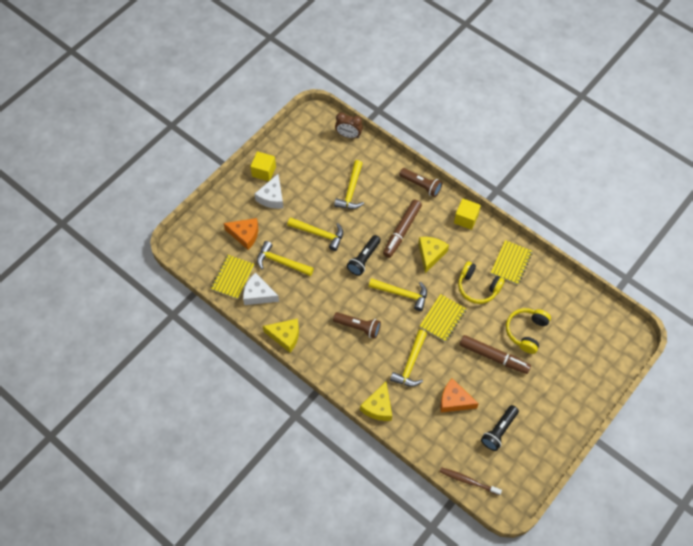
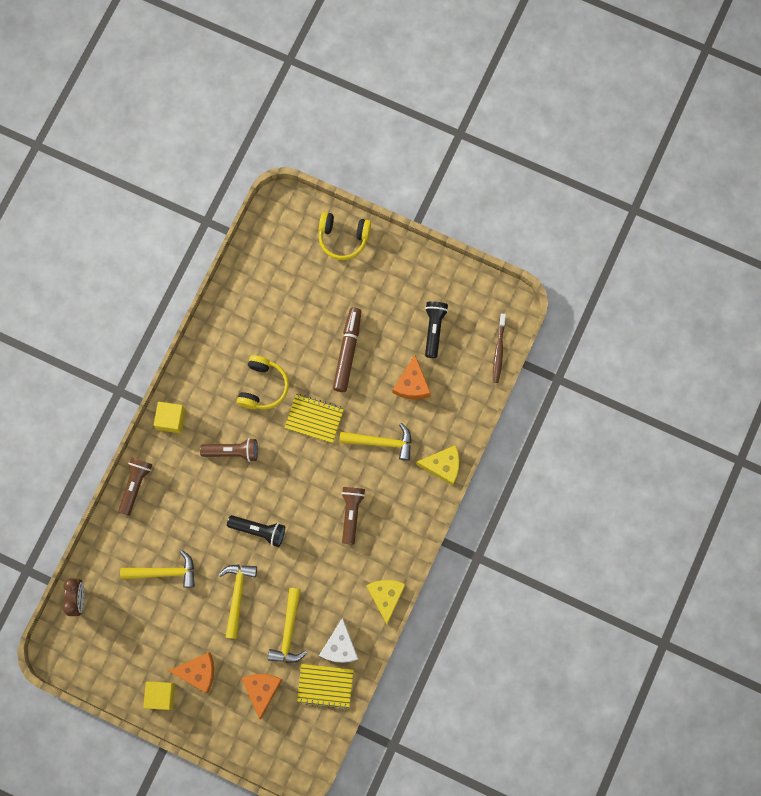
camera: 105 degrees left, 15 degrees up
(272, 197) = (198, 672): white cheese -> orange cheese
(402, 231) = (208, 493): brown marker -> none
(402, 294) = (294, 473): yellow hammer -> none
(430, 254) = (232, 451): yellow cheese -> brown flashlight
(499, 431) = (434, 329): black flashlight -> black flashlight turned 105 degrees counterclockwise
(511, 263) = (220, 354): yellow notebook -> none
(526, 332) = (306, 321): yellow headphones -> yellow headphones (343, 238)

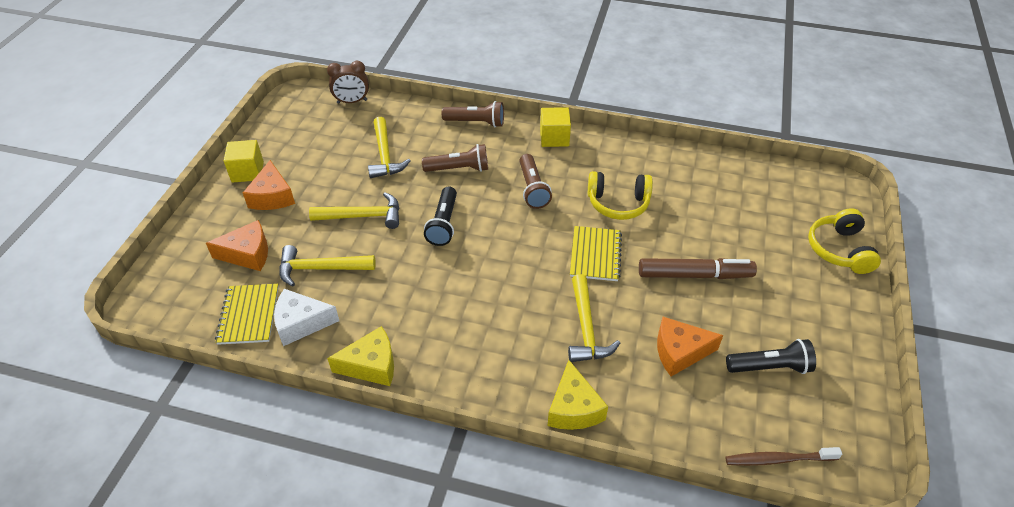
camera: 80 degrees right, 30 degrees down
(351, 513) = (481, 309): brown flashlight -> brown flashlight (459, 169)

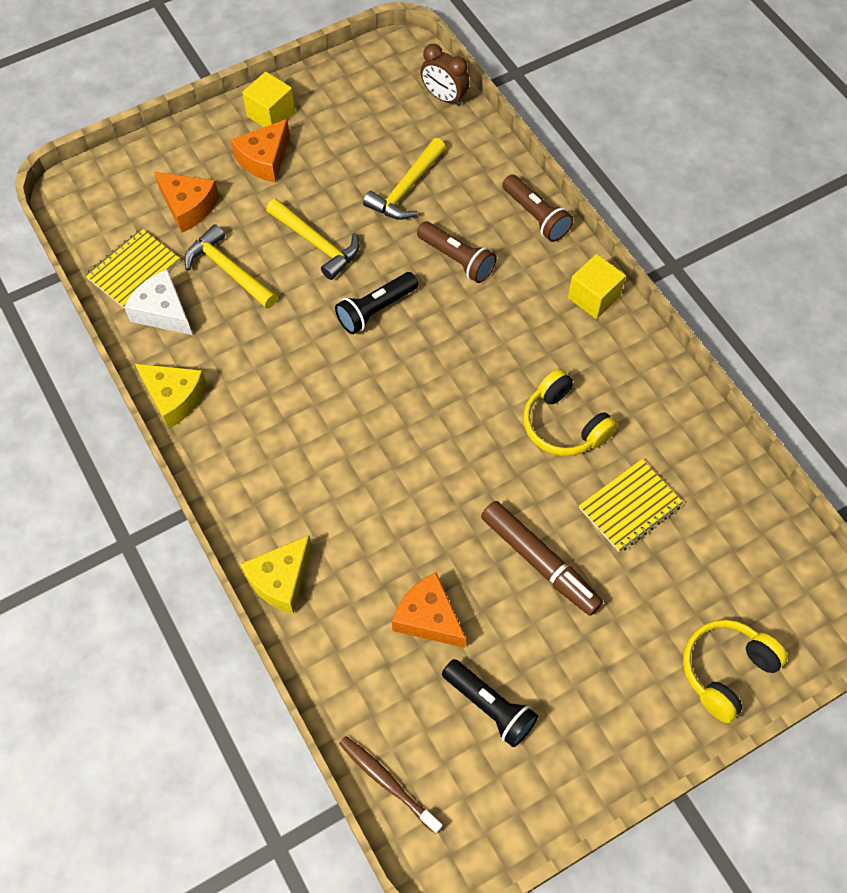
camera: 45 degrees right, 15 degrees up
(532, 189) = (500, 339): brown flashlight -> none
(586, 328) = (376, 521): yellow hammer -> none
(595, 255) = (473, 459): yellow notebook -> yellow notebook (630, 506)

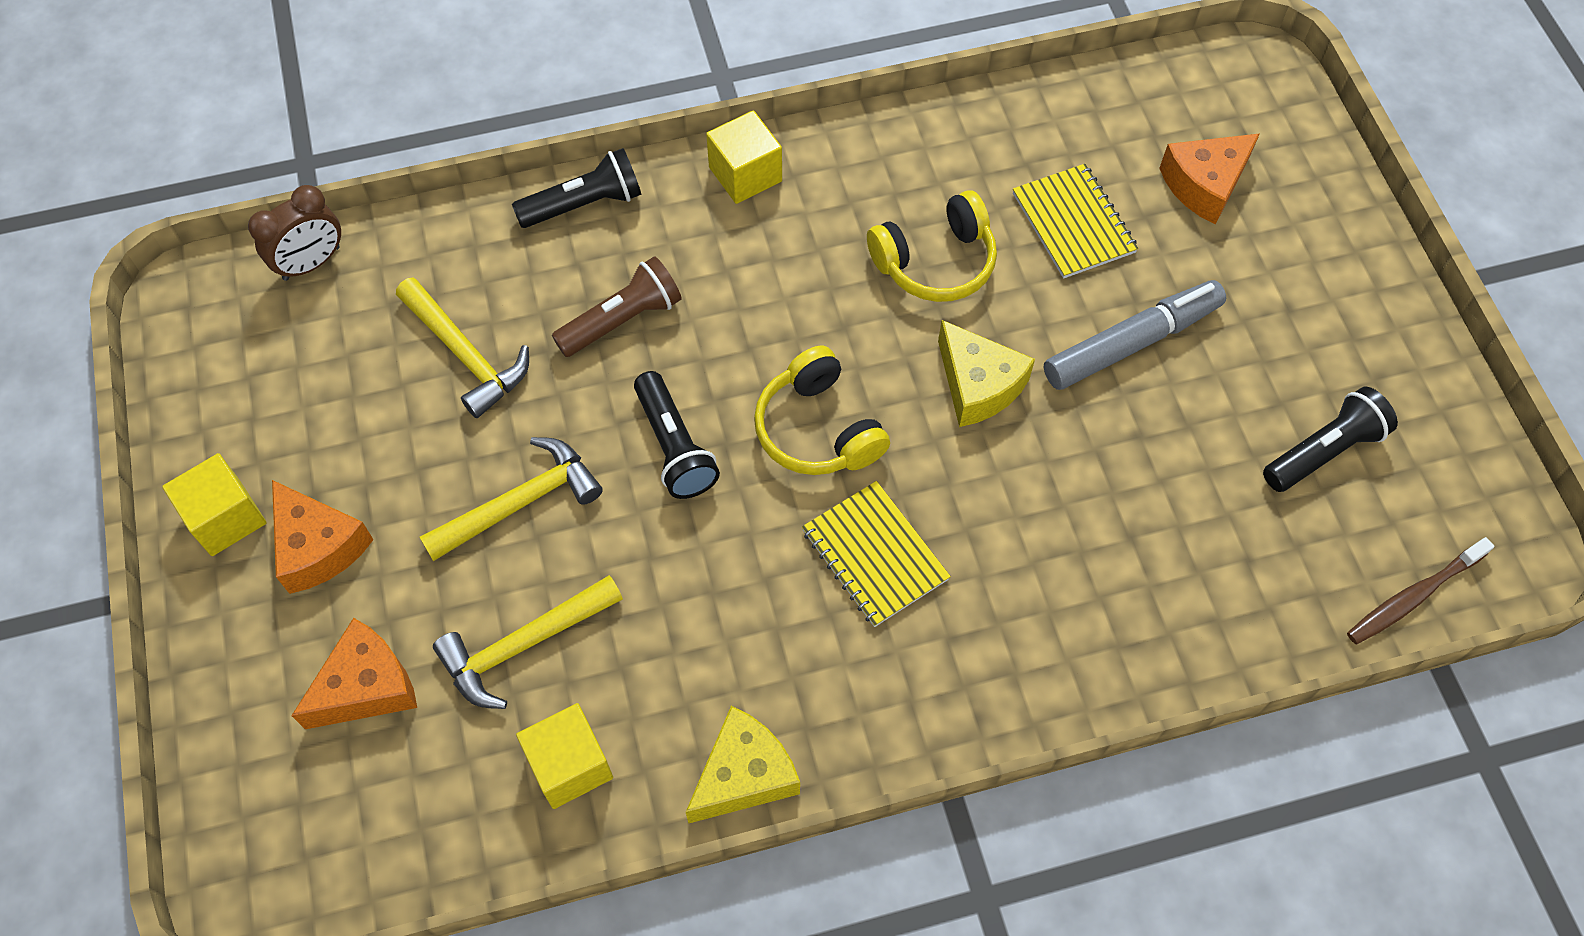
camera: 75 degrees left, 0 degrees up
(133, 270) = (465, 801): yellow notebook -> yellow notebook (875, 555)
(163, 312) = (570, 765): white cheese -> yellow cube
(281, 580) = (1097, 673): yellow cheese -> yellow cheese (978, 385)
(428, 618) = (1189, 493): orange cheese -> orange cheese (1205, 185)
(536, 216) = (584, 204): brown flashlight -> black flashlight
(539, 561) = (1131, 343): brown marker -> grey marker
(726, 671) = (1309, 190): yellow headphones -> yellow headphones (818, 429)

